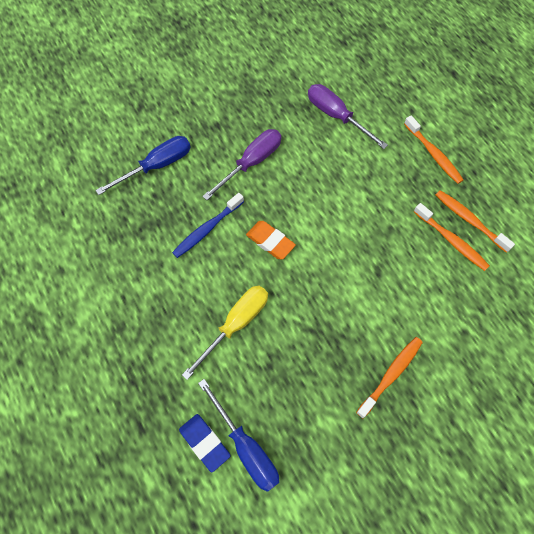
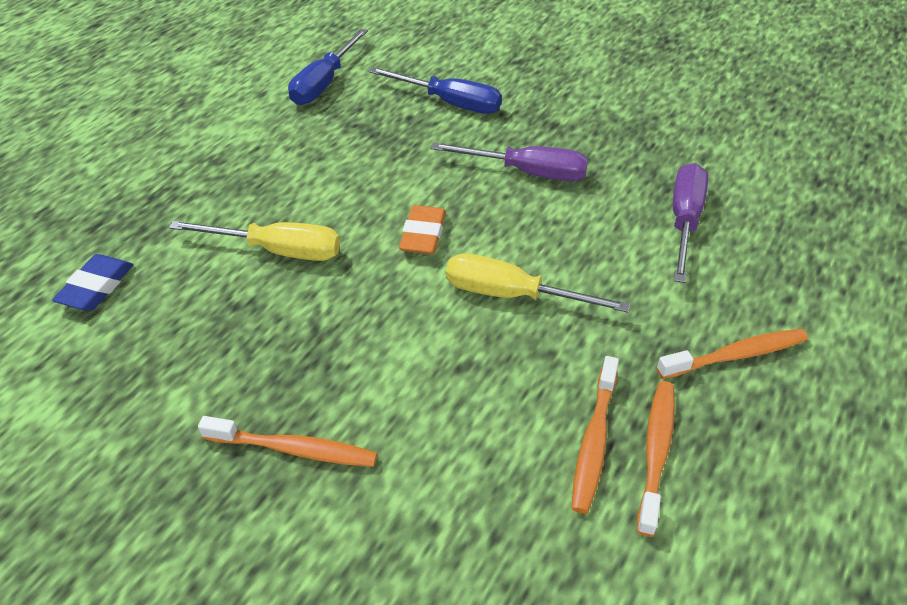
camera: 60 degrees right, 20 degrees down
(207, 229) = (396, 174): blue toothbrush -> none
(246, 447) = (105, 328): blue screwdriver -> blue screwdriver (324, 83)
(343, 223) = (512, 295): none -> yellow screwdriver
(433, 154) = (736, 355): orange toothbrush -> orange toothbrush turned 135 degrees counterclockwise

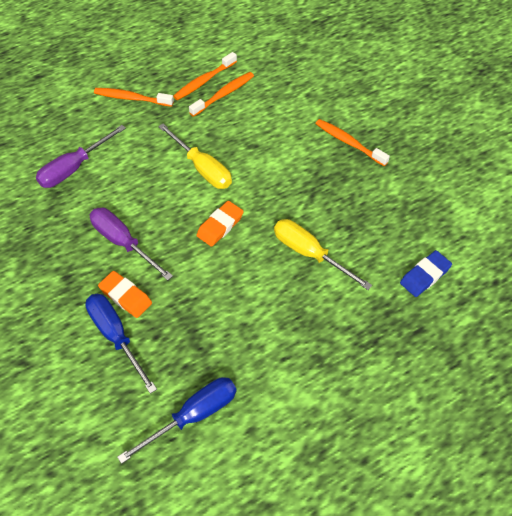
camera: 150 degrees left, 10 degrees up
(472, 132) = (125, 296): none -> orange eraser

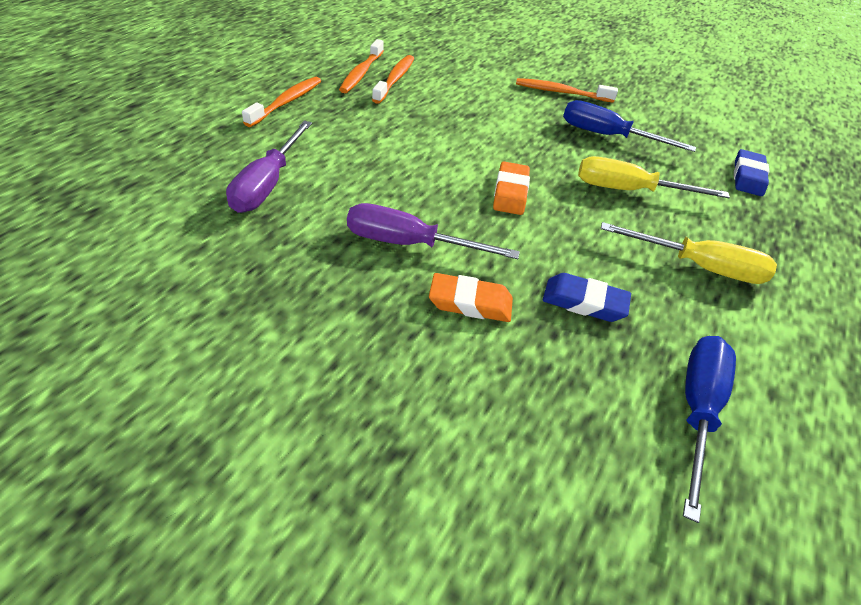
camera: 35 degrees left, 10 degrees down
(116, 336) = (503, 356): blue screwdriver -> blue screwdriver (607, 136)
(131, 98) = (286, 102): orange toothbrush -> orange toothbrush turned 135 degrees clockwise
(193, 324) = (584, 302): none -> blue eraser
(202, 168) = (435, 146): yellow screwdriver -> yellow screwdriver (699, 266)

